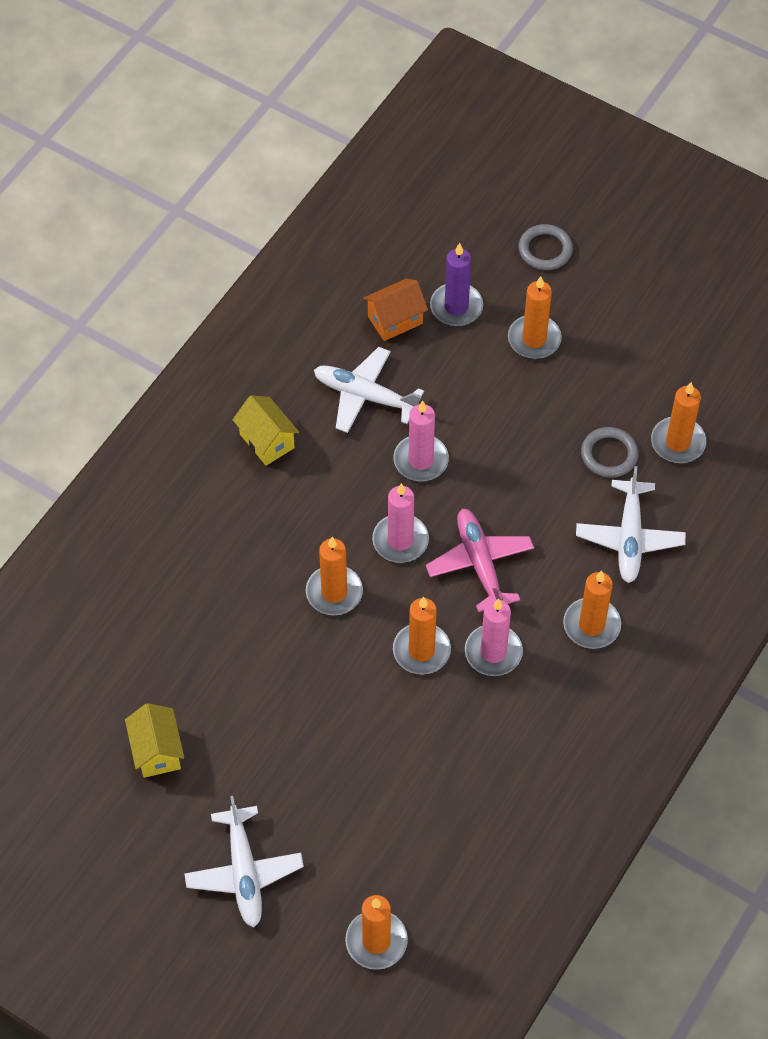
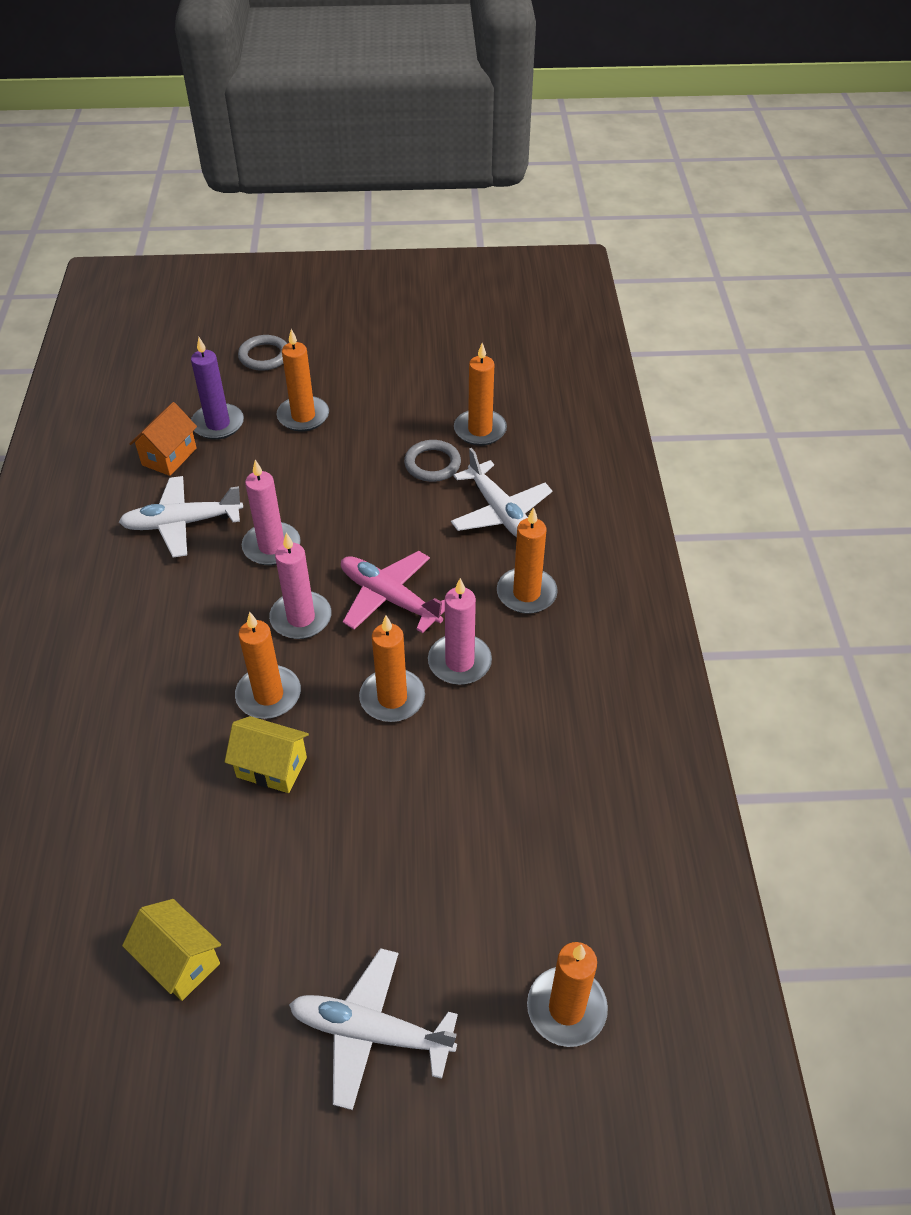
camera: 35 degrees left, 10 degrees down
(244, 872) = (370, 1031): white plane -> white plane turned 150 degrees clockwise
(267, 441) = (109, 603): yellow house -> yellow house (272, 767)

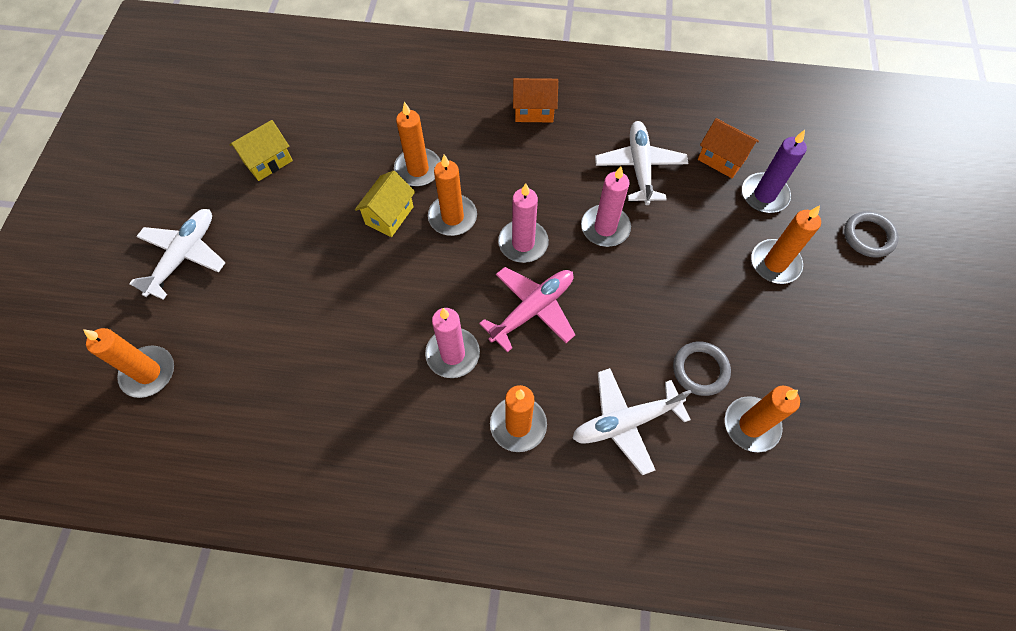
camera: 100 degrees right, 15 degrees up
(87, 633) = (534, 111): none -> orange house
(392, 698) = (429, 299): orange candle -> orange candle (418, 169)

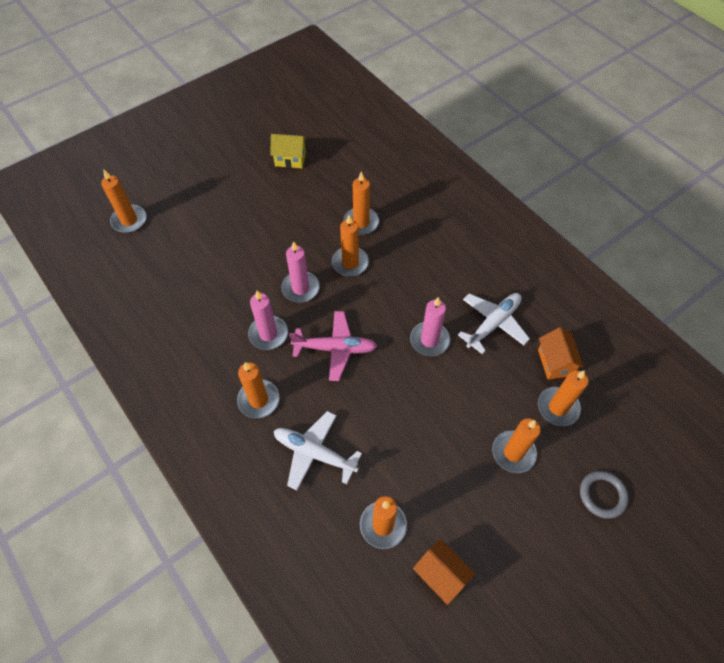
camera: 45 degrees right, 5 degrees down
(184, 256) = (202, 177): white plane -> none
(389, 215) = (318, 235): yellow house -> none
(523, 243) = (372, 309): pink candle -> pink candle (300, 288)
(534, 111) = (465, 240): orange house -> orange house (440, 575)
(700, 370) = (390, 467): grey ring -> none
(764, 195) = (558, 407): purple candle -> orange candle

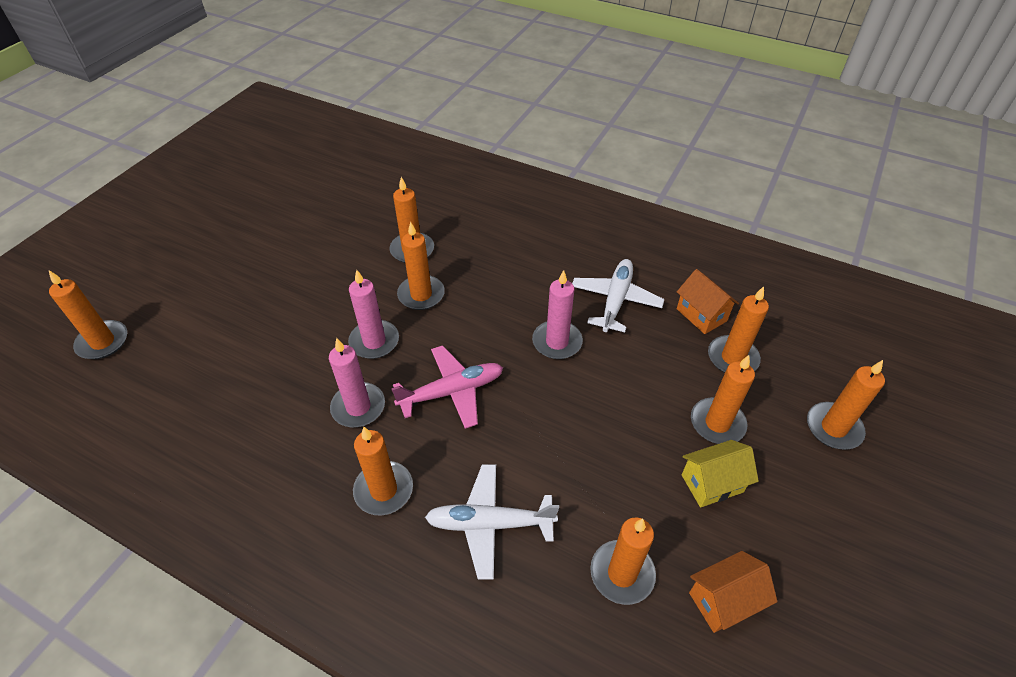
camera: 25 degrees left, 10 degrees down
(290, 159) = (293, 213): yellow house -> yellow house (712, 483)
(440, 575) = (724, 601): orange house -> orange house turned 45 degrees counterclockwise
(602, 495) = (833, 428): grey ring -> orange candle

